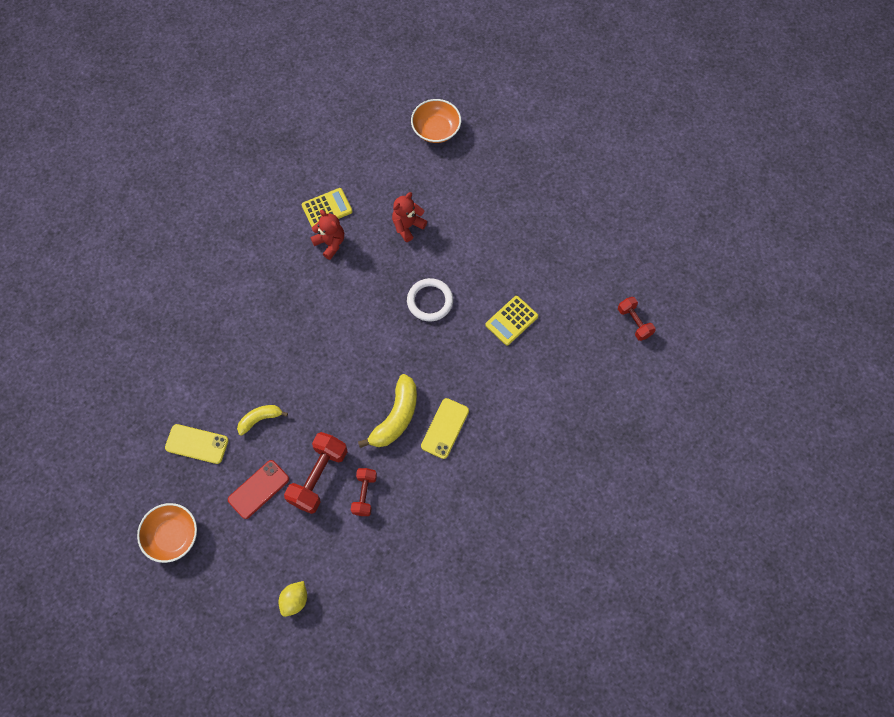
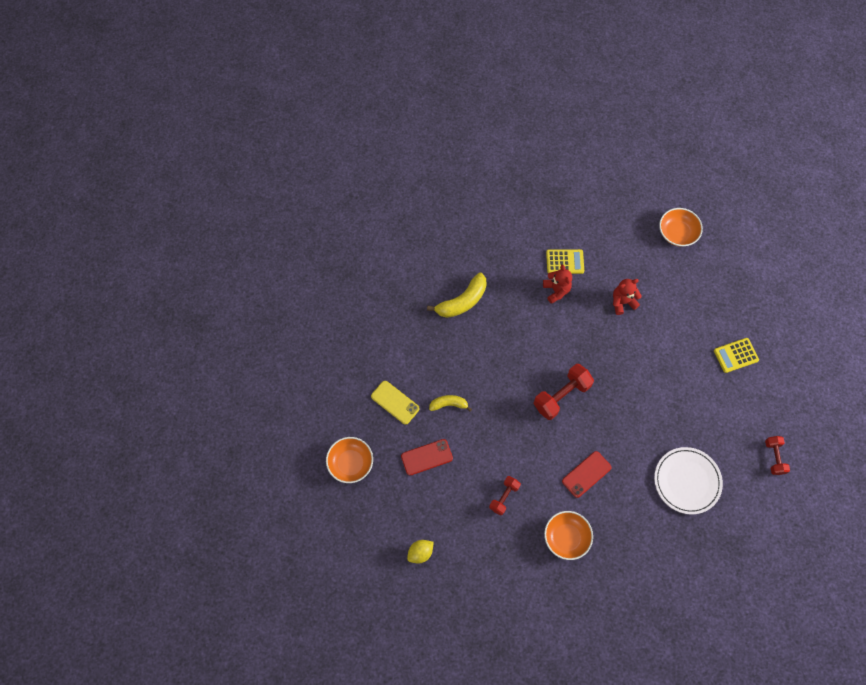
camera: 25 degrees right, 0 degrees up
(318, 477) = (475, 468): red dumbbell -> red dumbbell (561, 396)
(396, 417) = (552, 449): yellow banana -> yellow banana (462, 301)
(430, 301) = (615, 369): white ring -> none
(445, 428) = (586, 474): yellow phone -> red phone
(451, 507) = (566, 537): none -> orange bowl
(511, 320) = (674, 412): yellow calculator -> yellow calculator (735, 355)
(555, 387) = (687, 481): none -> white plate

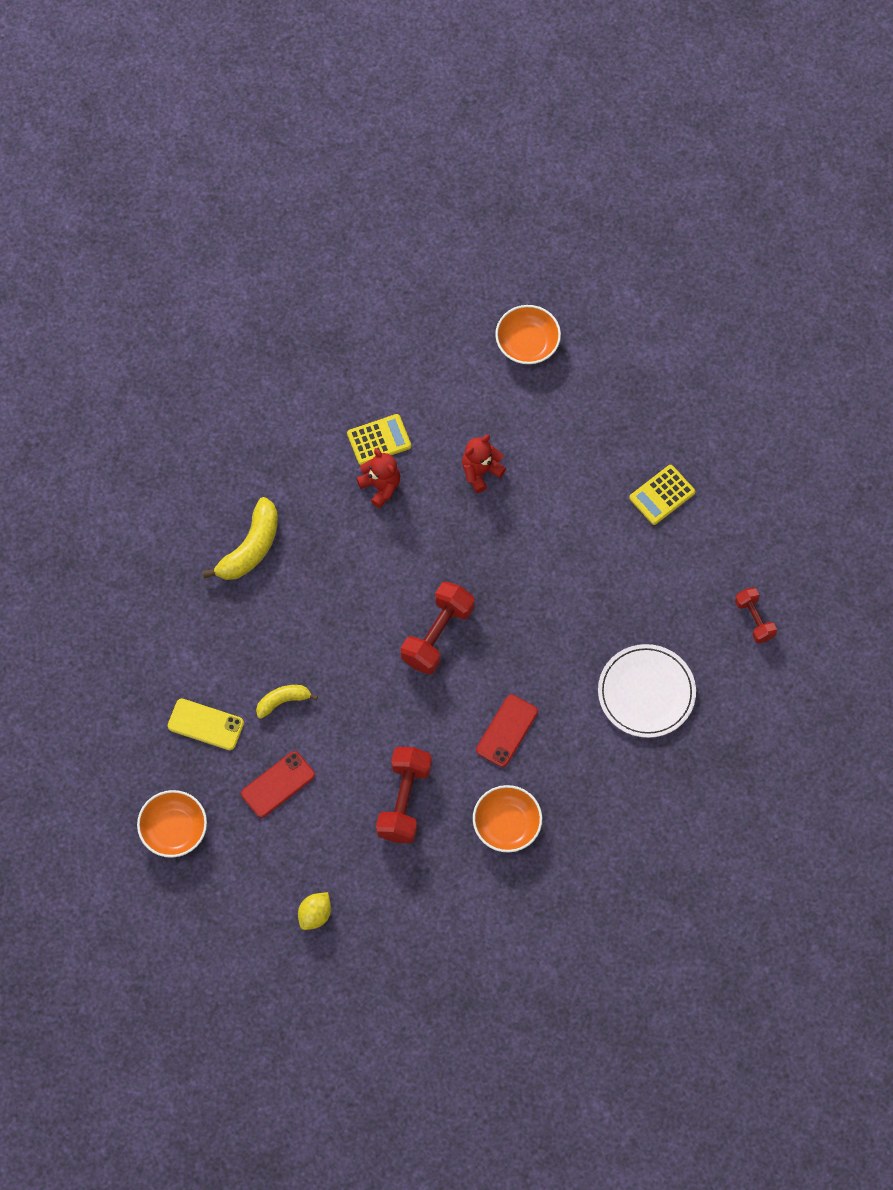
camera: 20 degrees left, 0 degrees up
(504, 497) = (404, 801): red dumbbell -> red dumbbell, size x1.67

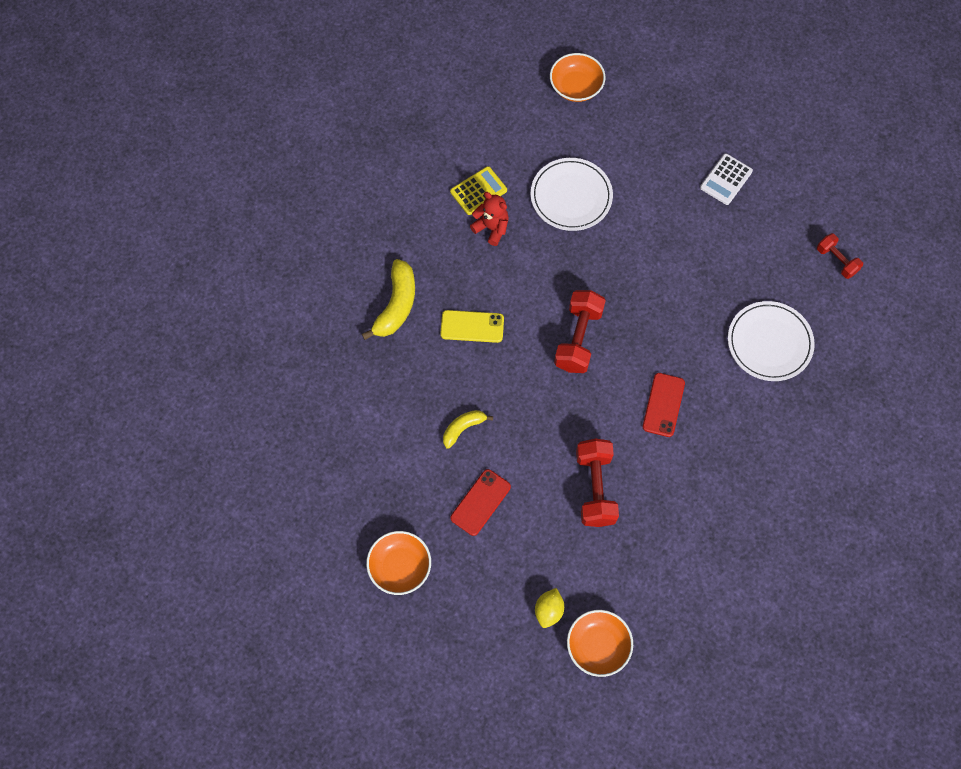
camera: 15 degrees left, 0 degrees up
(205, 724) = (401, 466): yellow phone -> yellow phone (472, 326)
(480, 471) = (571, 196): red teddy bear -> white plate
(507, 824) = (690, 485): orange bowl -> orange bowl (598, 646)
(662, 495) = (726, 179): yellow calculator -> white calculator

